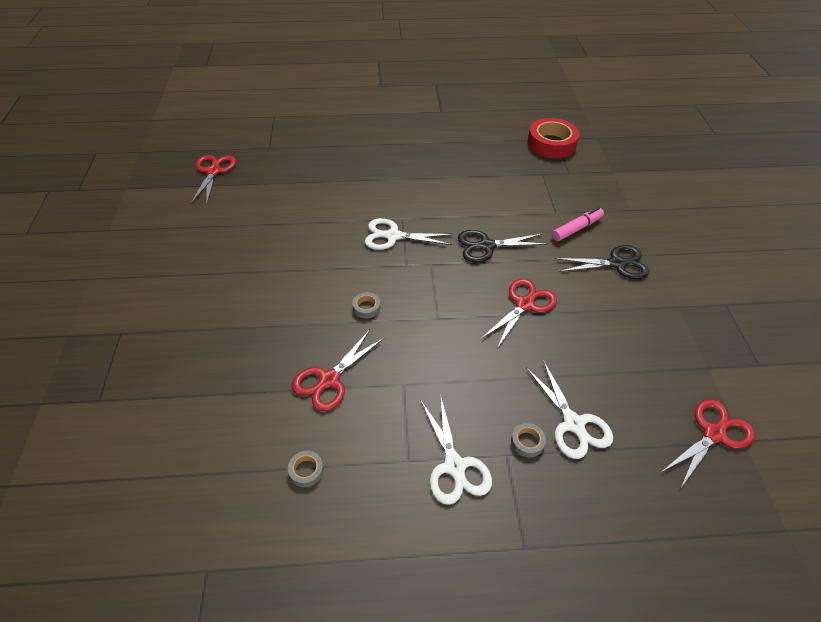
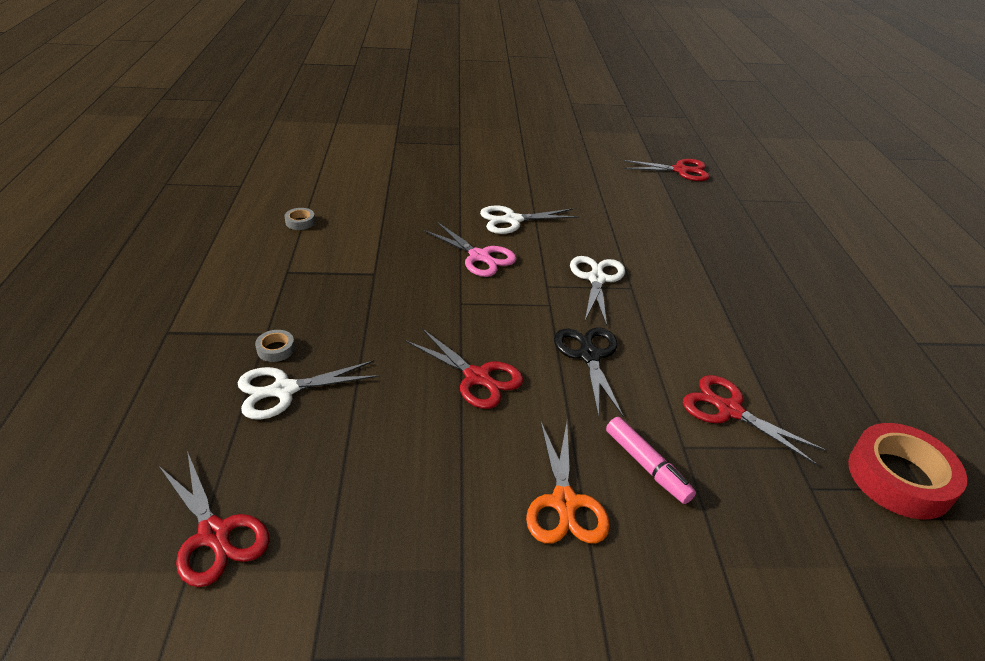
camera: 90 degrees right, 10 degrees down
(329, 380) = (390, 234): red scissors -> red scissors (729, 410)
(366, 307) = (479, 256): grey tape -> pink scissors
(454, 466) = (270, 298): white scissors -> white scissors (512, 220)
(616, 263) = (564, 502): black scissors -> orange scissors

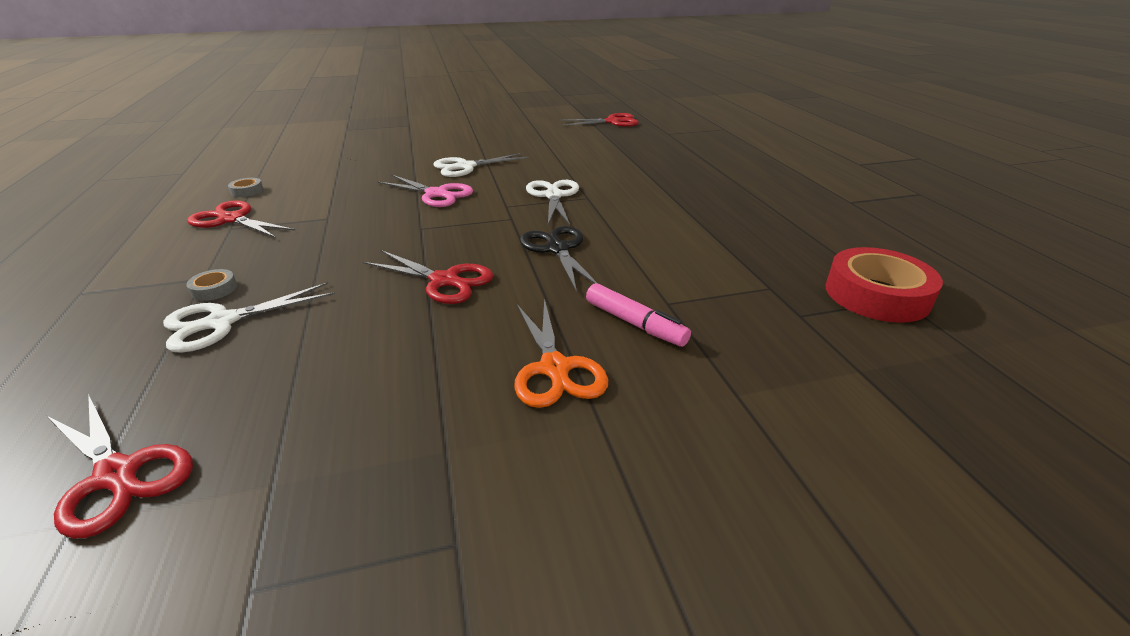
camera: 10 degrees left, 5 degrees down
(729, 410) = (703, 269): red scissors -> red scissors (232, 219)

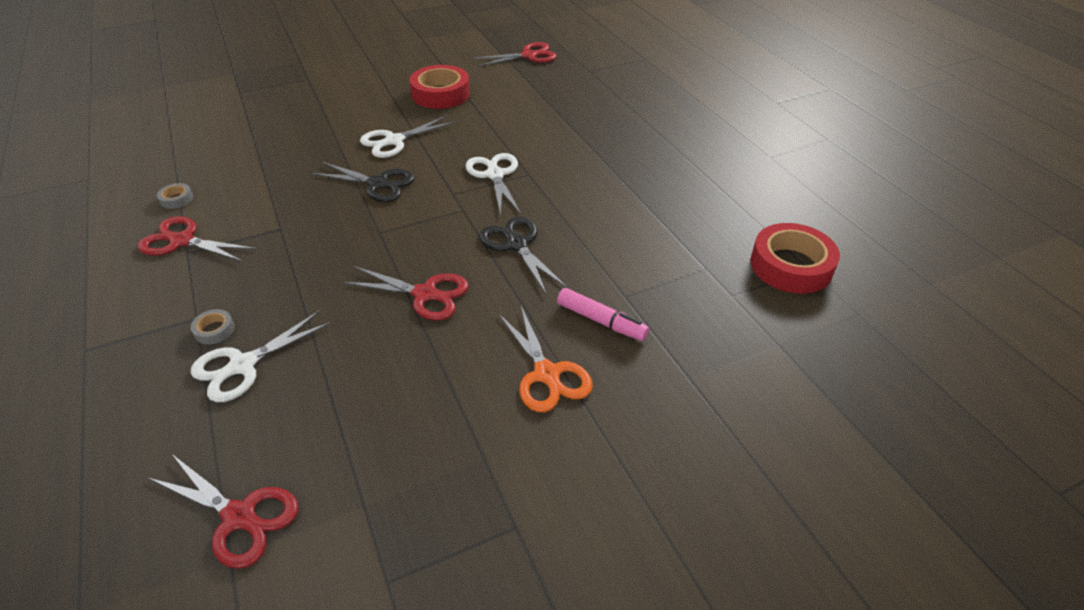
camera: 10 degrees left, 10 degrees up
(436, 194) = (378, 184): pink scissors -> black scissors
(522, 140) = (441, 94): none -> red tape

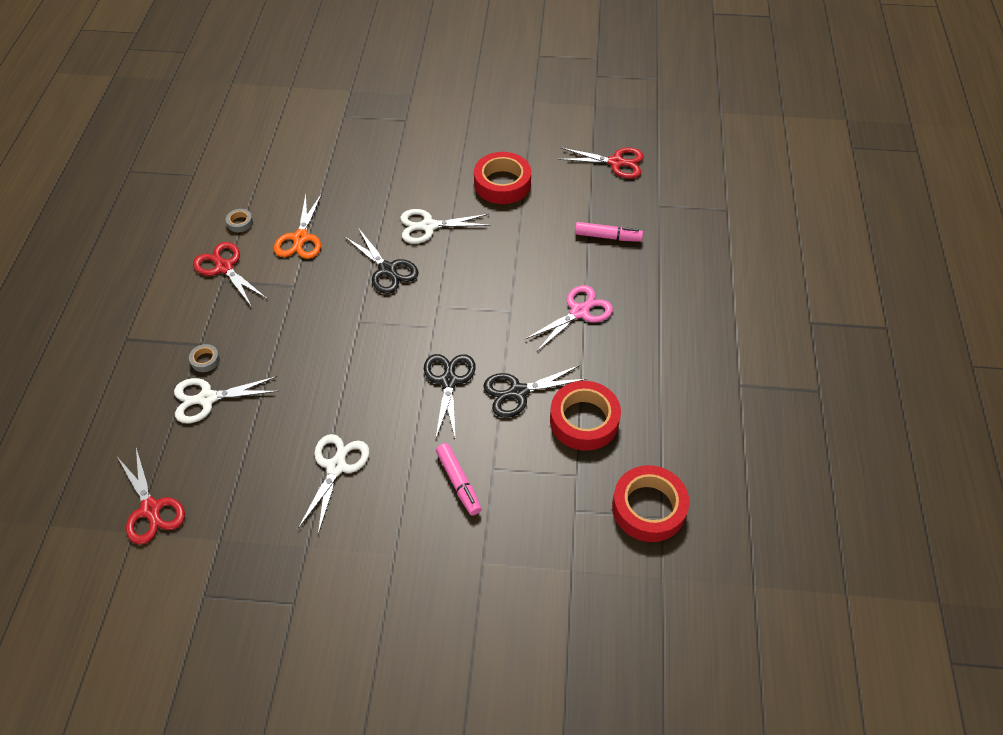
camera: 30 degrees right, 10 degrees up
(425, 294) = (354, 396): red scissors -> none
(495, 175) = (482, 300): white scissors -> white scissors (336, 467)
(547, 374) = (389, 506): orange scissors -> orange scissors (301, 238)
(567, 100) = (607, 237): none -> pink marker
(591, 154) = (579, 312): none -> pink scissors
(591, 228) = (518, 392): none -> black scissors
(671, 226) = (584, 420): none -> red tape

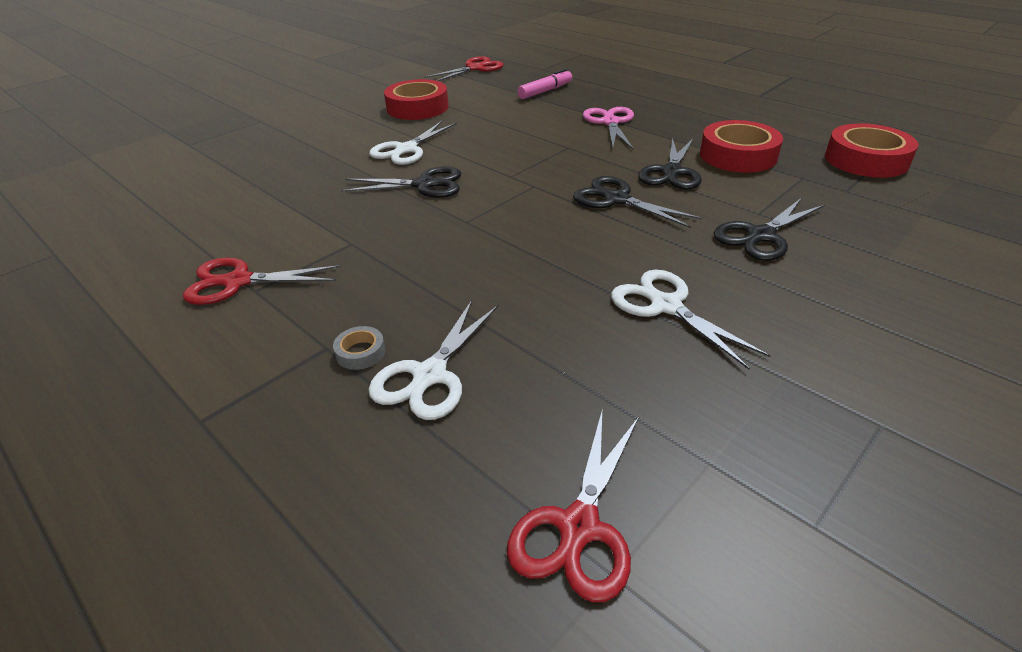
camera: 50 degrees left, 15 degrees down
(151, 509) = (579, 527): red scissors -> red scissors turned 105 degrees clockwise
(240, 223) = (194, 247): grey tape -> none
(301, 238) = (293, 216): orange scissors -> none
(458, 482) = (761, 236): pink marker -> black scissors

